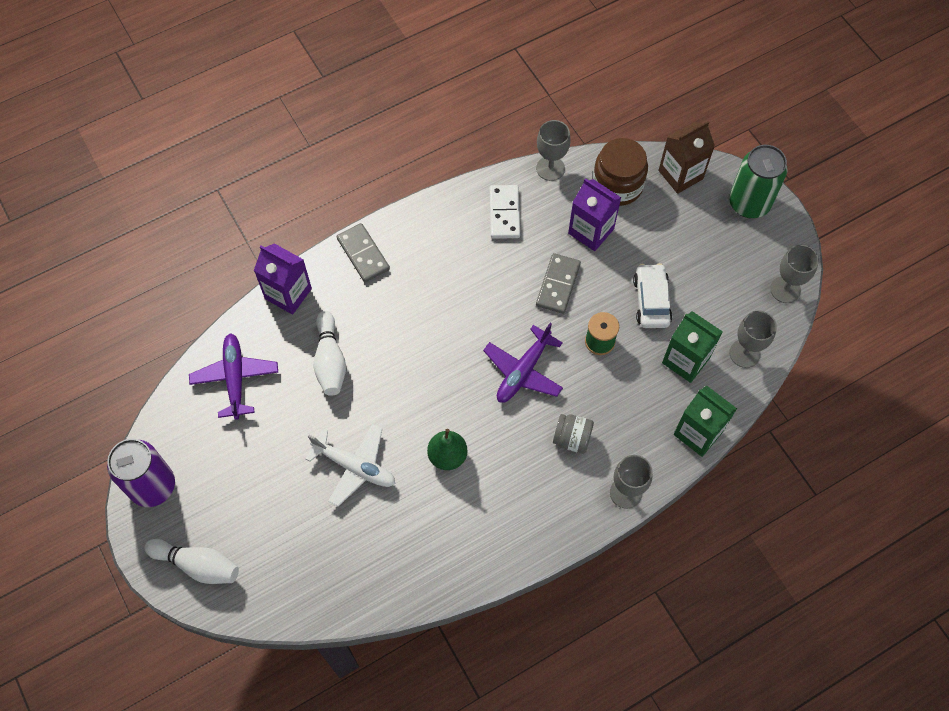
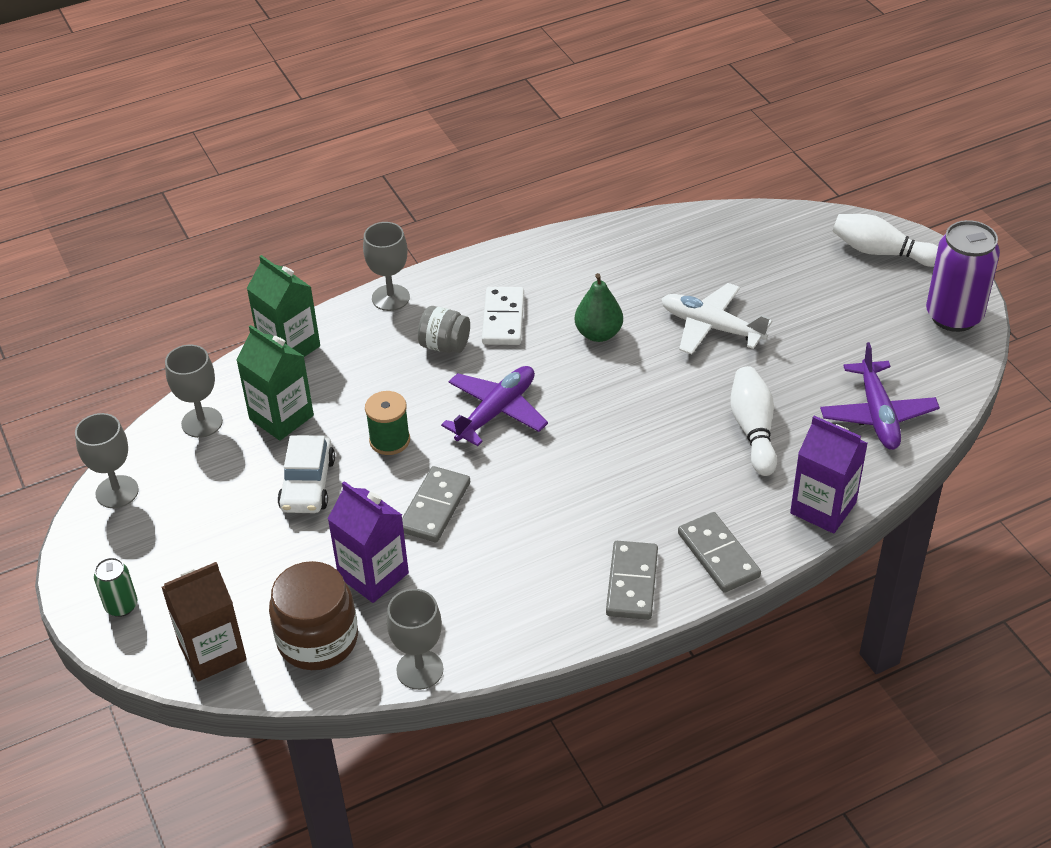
camera: 175 degrees left, 20 degrees down
(421, 231) = (631, 583): none -> grey domino
(504, 213) = (502, 604): white domino -> white domino (503, 319)
(749, 203) = (121, 606): green can -> green can, size x0.50

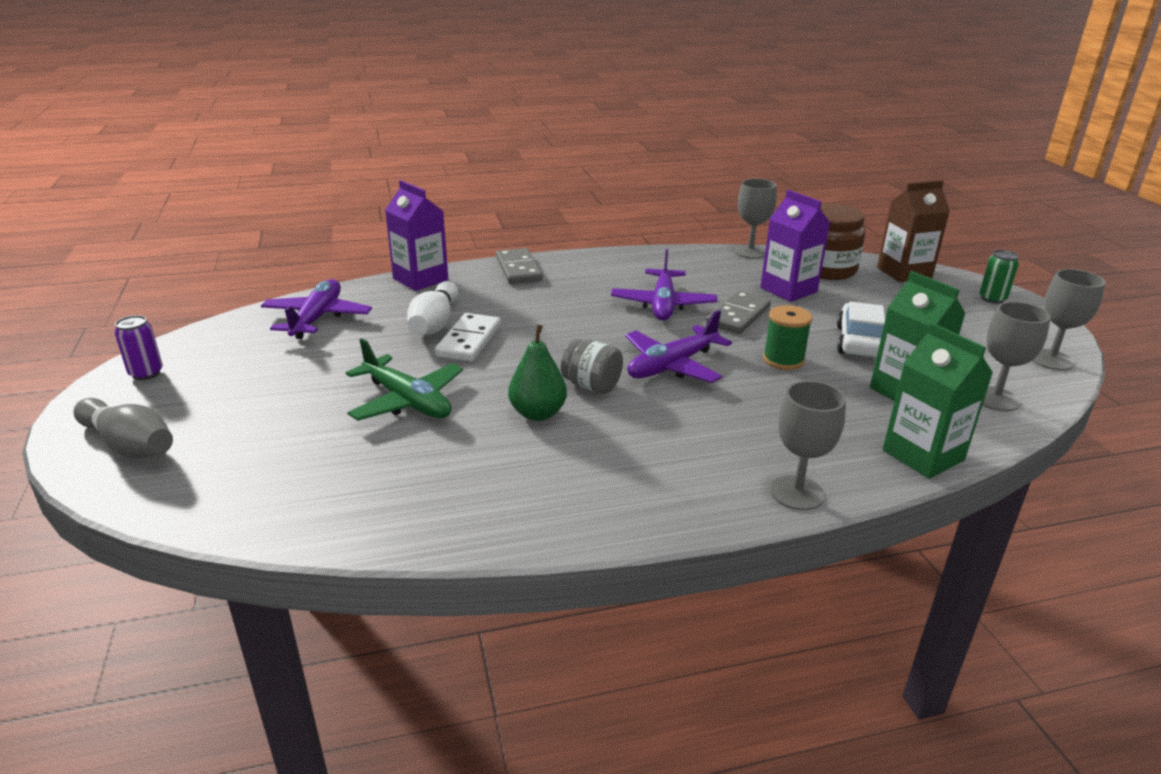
camera: 170 degrees left, 15 degrees down
(445, 345) = (723, 428): grey jar -> grey jar (591, 386)
(503, 319) = (646, 445): white domino -> white domino (468, 341)
(522, 512) = (663, 304): none -> purple plane
(631, 583) = (590, 266): grey domino -> none
(711, 327) = (407, 401): white plane -> green plane
(881, 252) = (129, 445): white bowling pin -> grey bowling pin
(953, 316) = (146, 373): purple can -> purple can, size x0.50

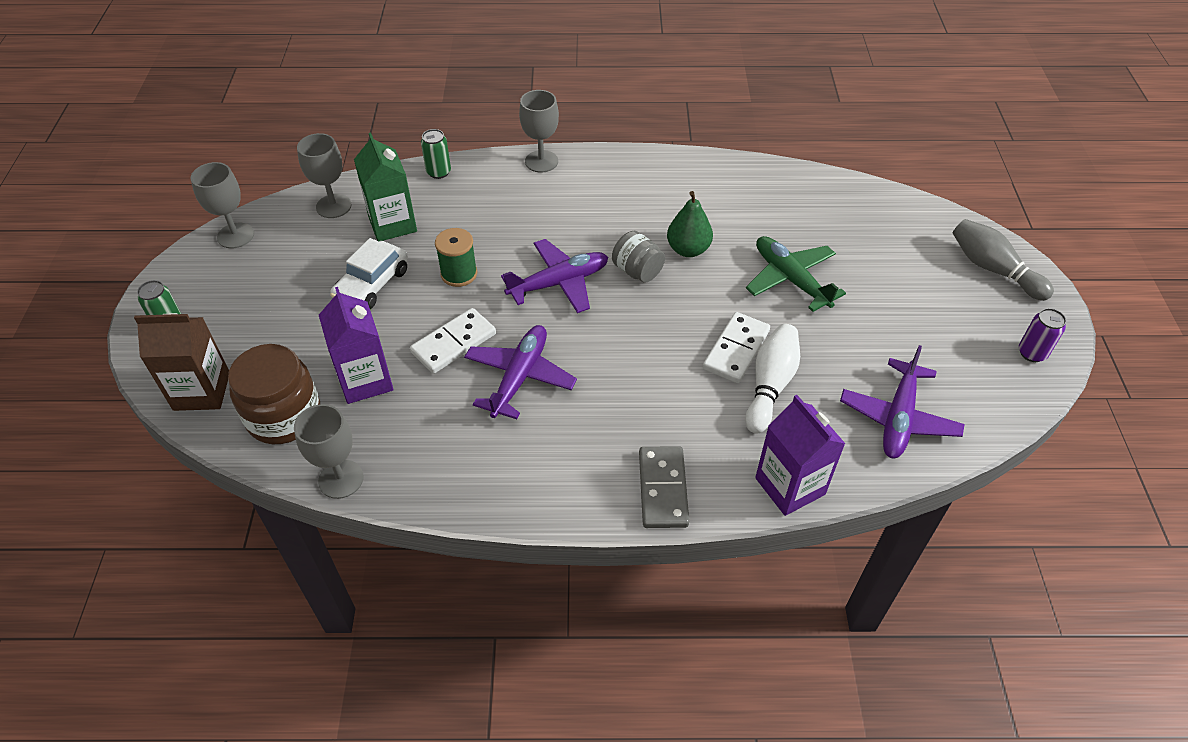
camera: 165 degrees left, 20 degrees up
(738, 316) = (454, 343): grey domino -> white domino
(923, 455) = (438, 172): green carton -> green can

